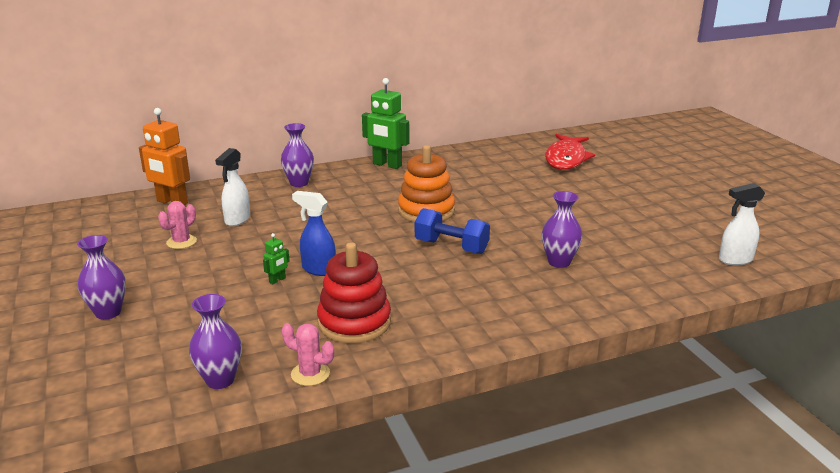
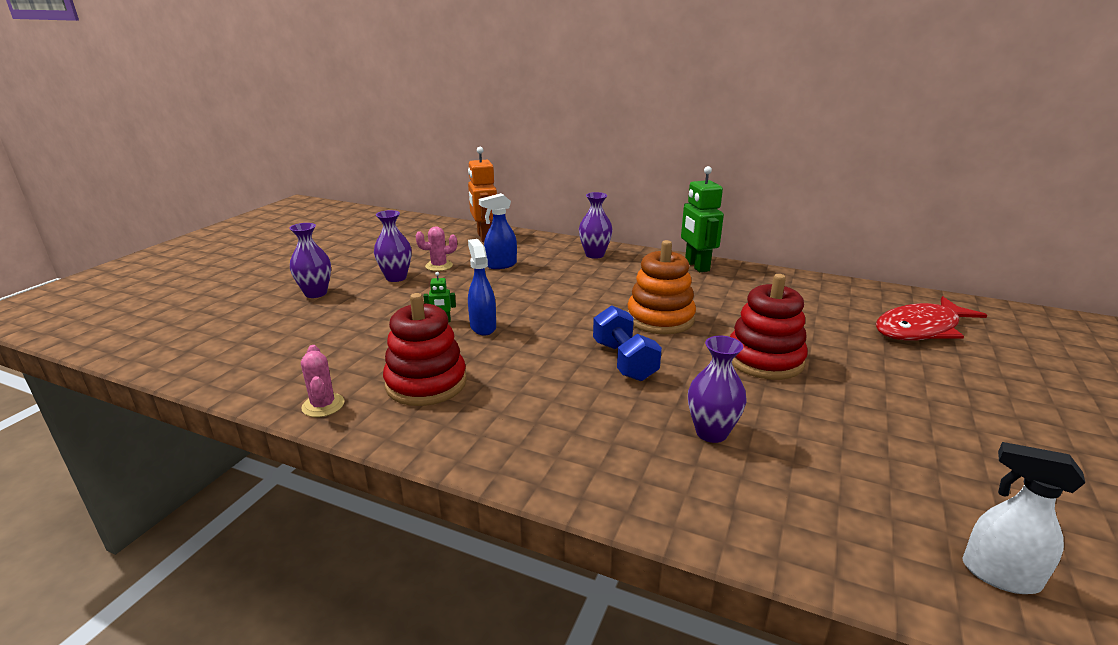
camera: 45 degrees right, 0 degrees up
(220, 380) = (274, 374): purple vase -> purple vase (396, 277)
(237, 220) = (500, 265): white spray bottle -> blue spray bottle
(522, 210) = (764, 360): none -> red stacking toy

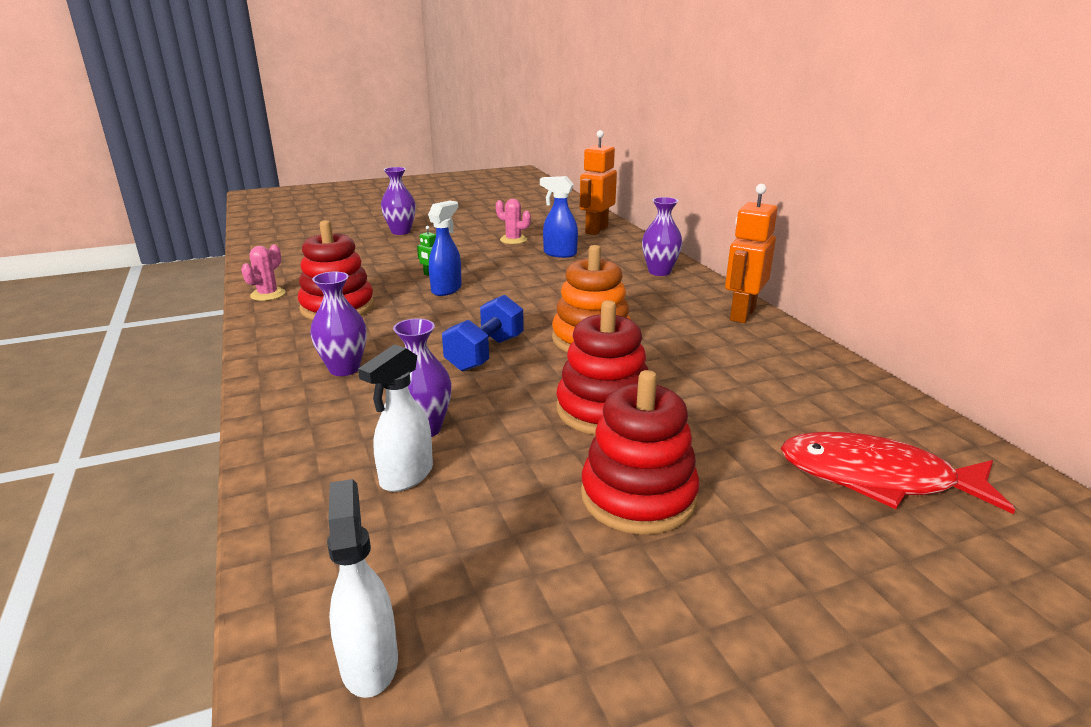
camera: 45 degrees right, 0 degrees up
(396, 277) = (467, 238): purple vase -> purple vase (344, 369)
(696, 266) = (742, 314): green robot -> orange robot
(774, 468) = (406, 476): none -> white spray bottle
(880, 397) = (638, 496): none -> red stacking toy

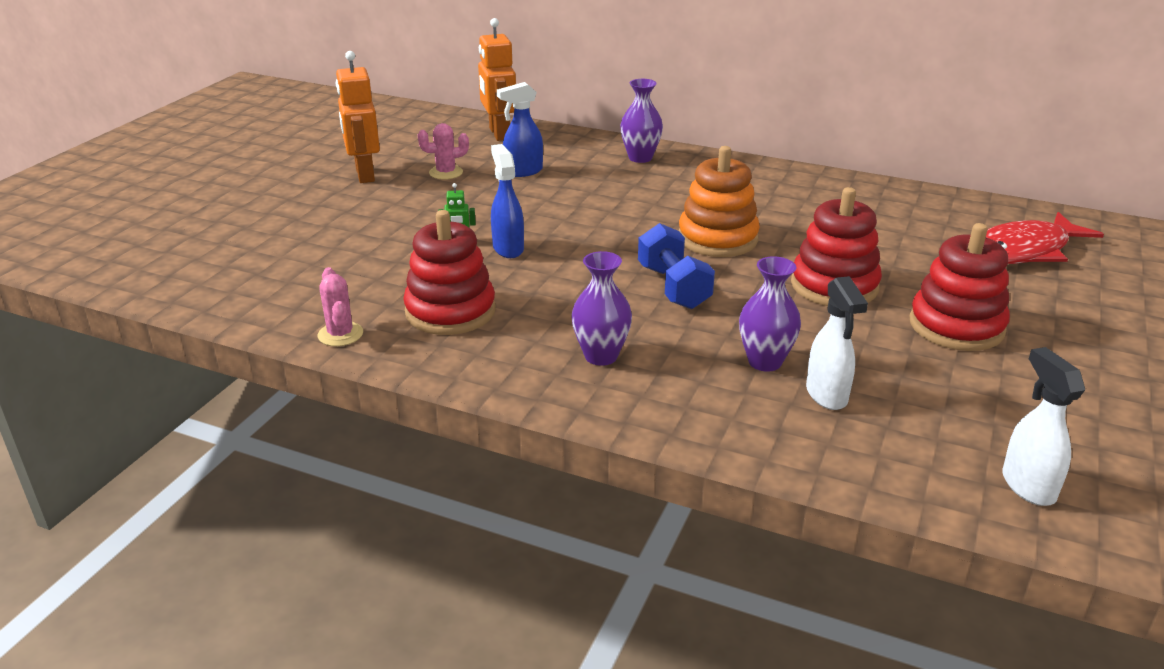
camera: 45 degrees left, 5 degrees up
(369, 662) = (1027, 486): white spray bottle -> white spray bottle turned 45 degrees clockwise
(400, 232) = (301, 208): purple vase -> none
(742, 314) = (767, 173): orange robot -> orange robot (364, 175)

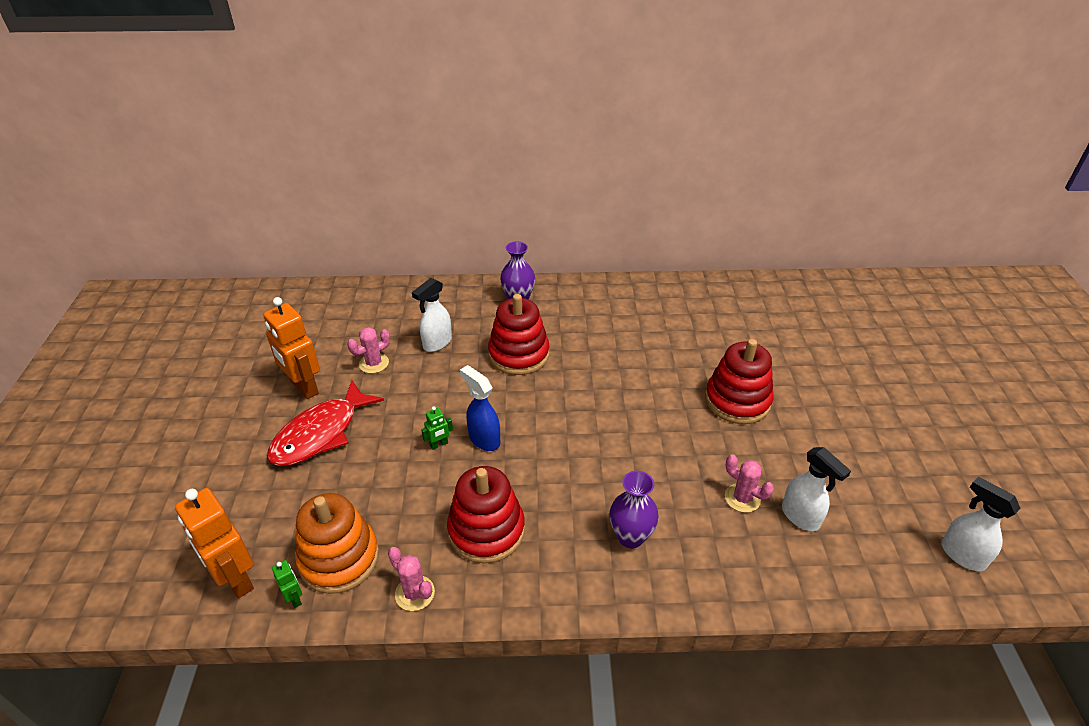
camera: 25 degrees left, 10 degrees up
(230, 307) = (294, 598): none -> green robot
(499, 134) = (387, 302): orange robot -> orange robot (235, 579)
(523, 171) = (437, 343): blue spray bottle -> white spray bottle
(673, 287) = (633, 441): blue dumbbell -> none
(717, 239) = (630, 376): orange stacking toy -> orange stacking toy (339, 558)
(765, 362) = (742, 498): purple vase -> pink cactus
(956, 326) = (834, 415): red stacking toy -> red stacking toy (519, 354)
(1023, 251) = (827, 324): red fish -> red fish (320, 433)

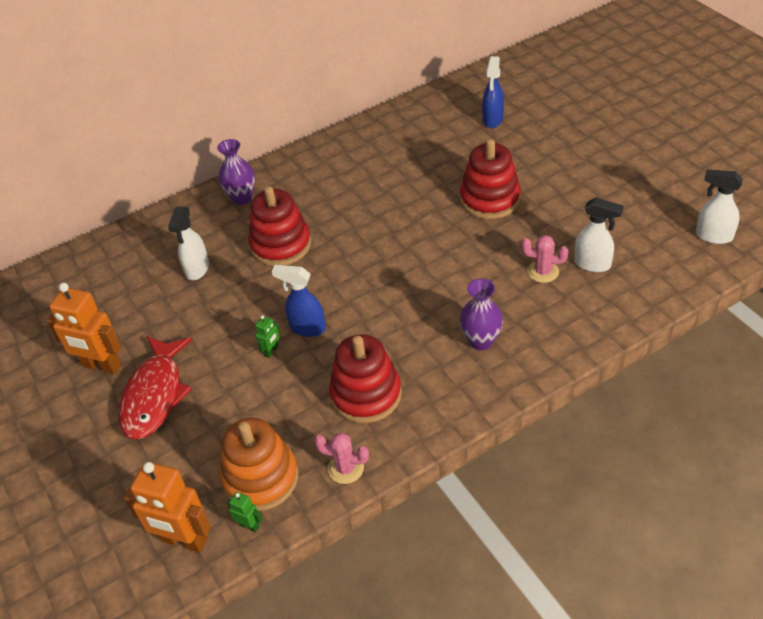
camera: 25 degrees left, 5 degrees up
(374, 363) = (152, 314): pink cactus -> none
(791, 328) = (492, 120): none -> blue spray bottle

